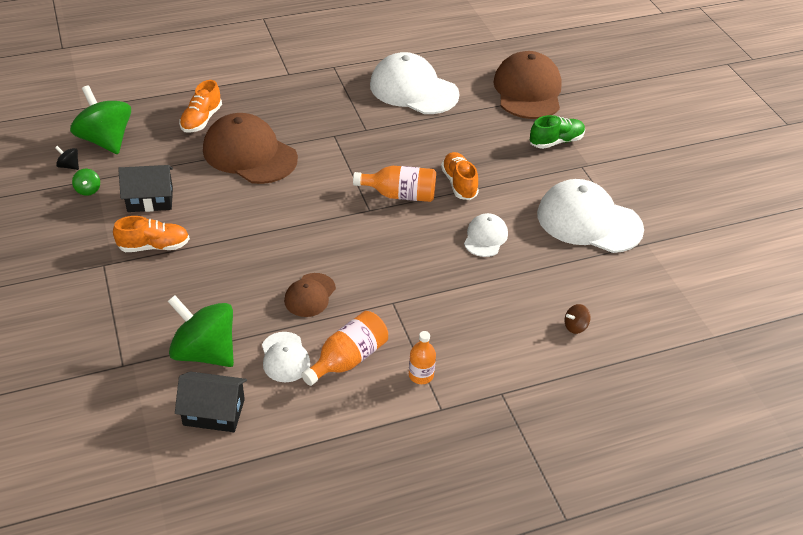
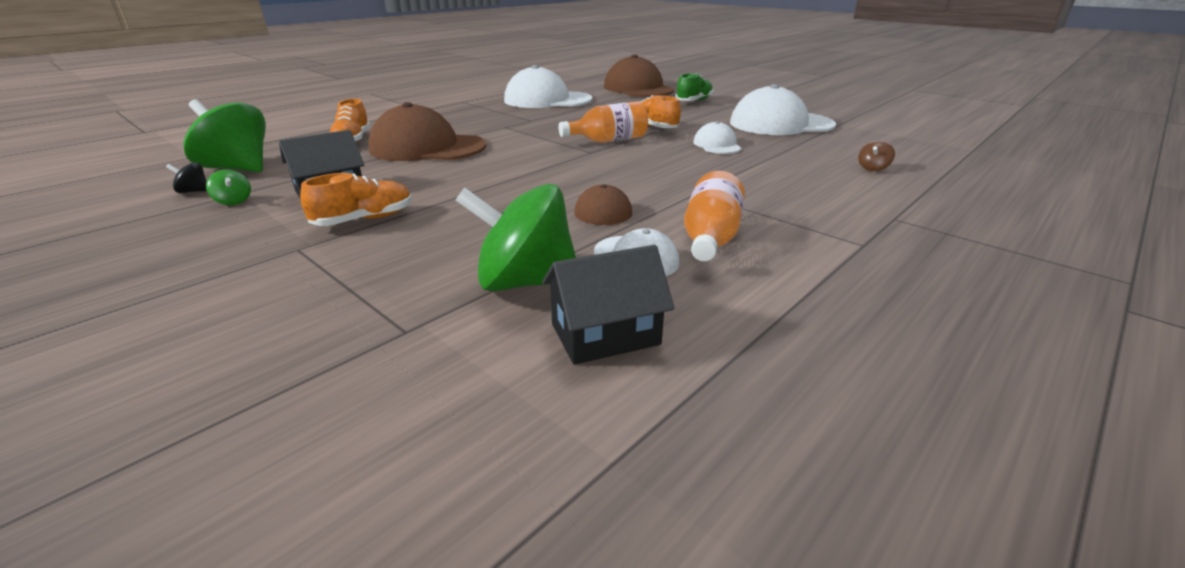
camera: 25 degrees left, 15 degrees down
(421, 375) = (802, 228): orange bottle -> none

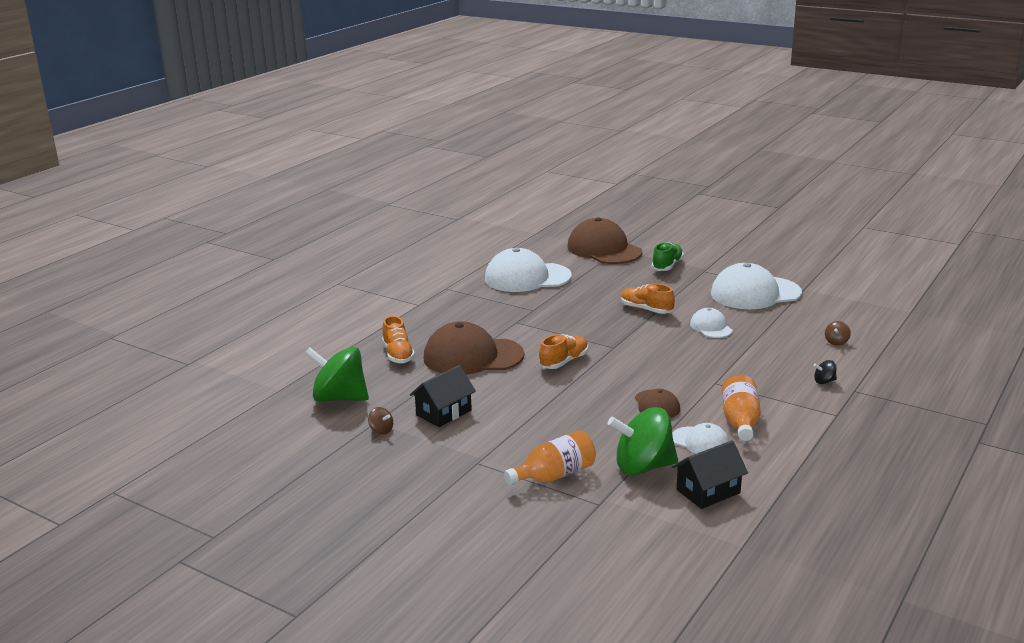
camera: 10 degrees left, 5 degrees down
(194, 191) = (337, 425): black spinning top -> black spinning top (824, 381)
(233, 201) = (381, 430): green spinning top -> brown spinning top
(364, 220) = (497, 434): orange shoe -> orange shoe (564, 362)
(608, 140) = (619, 331): orange bottle -> orange bottle (554, 475)

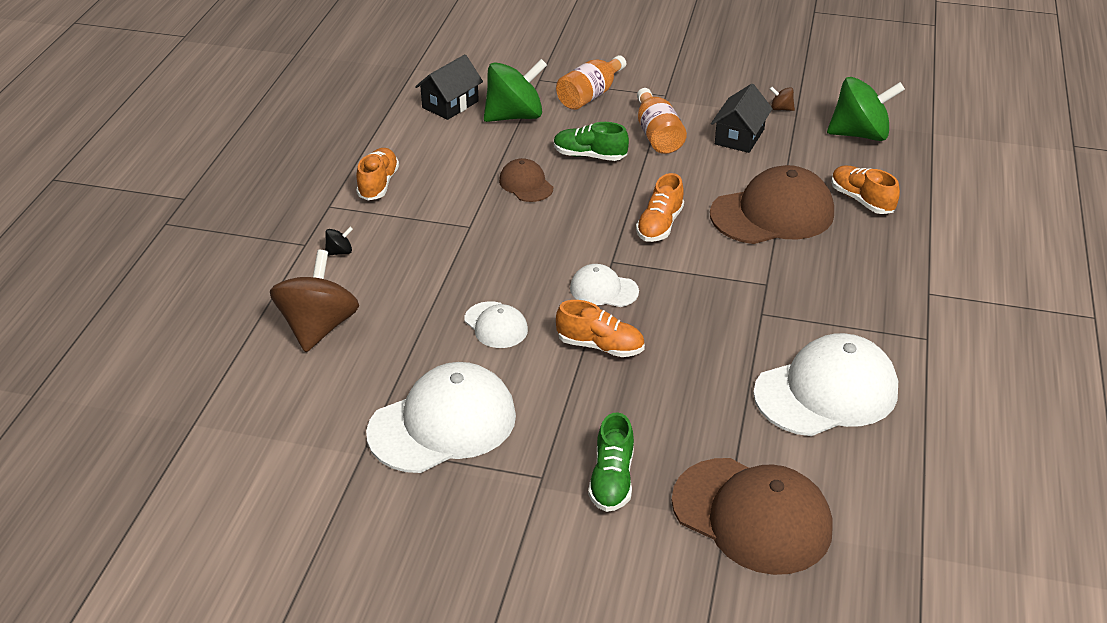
camera: 160 degrees right, 15 degrees up
(589, 418) = (589, 156): none -> green shoe
(700, 442) = (468, 150): white cap -> white cap (603, 290)
(740, 422) = (432, 179): orange bottle -> orange bottle (657, 135)
(791, 425) = (378, 184): none -> orange shoe
(836, 342) = (318, 327): brown spinning top -> brown spinning top, size x2.47

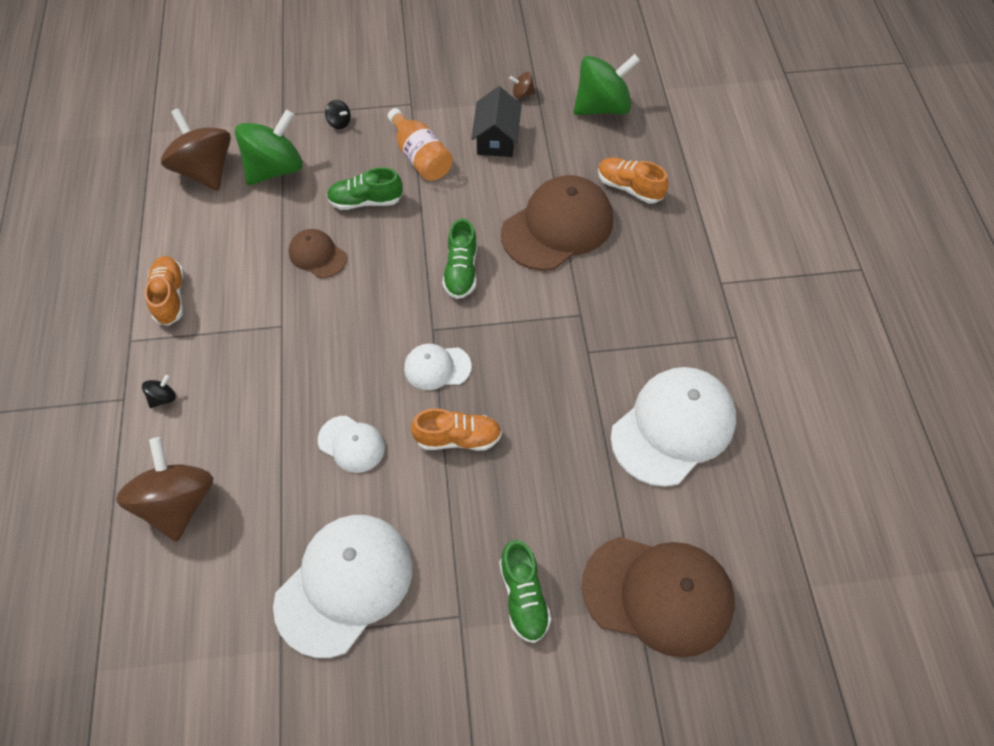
camera: 20 degrees left, 20 degrees up
(450, 104) = (205, 170): black house -> brown spinning top
(590, 95) = (339, 122): orange bottle -> black spinning top
(659, 225) = (461, 271): orange shoe -> green shoe

